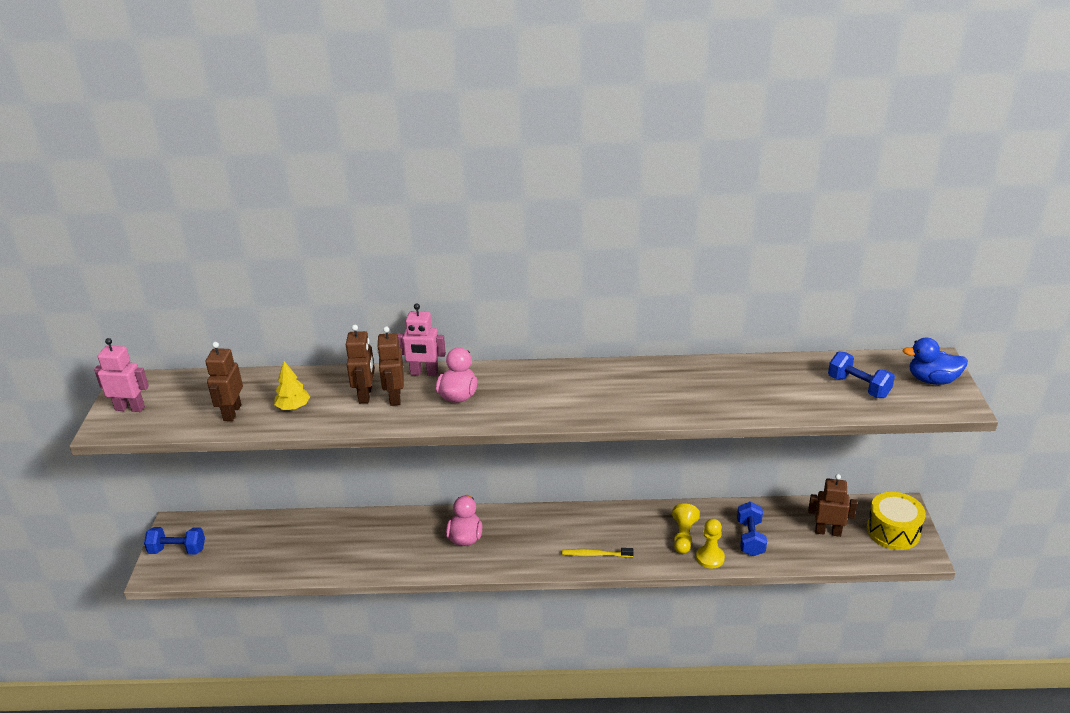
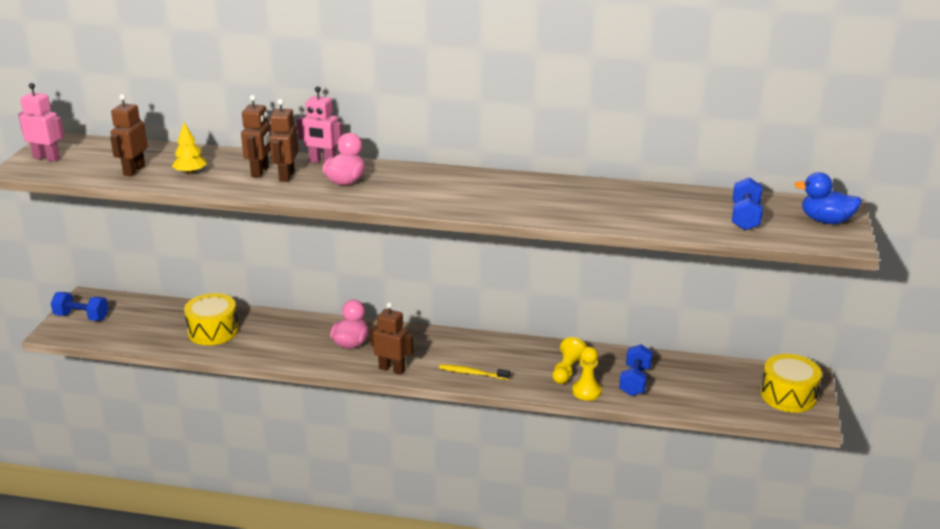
camera: 10 degrees right, 5 degrees down
(321, 545) = (213, 331): none -> yellow drum
(828, 532) = (718, 387): brown robot -> brown robot (392, 369)
(858, 387) = (745, 217): blue dumbbell -> blue dumbbell turned 45 degrees clockwise

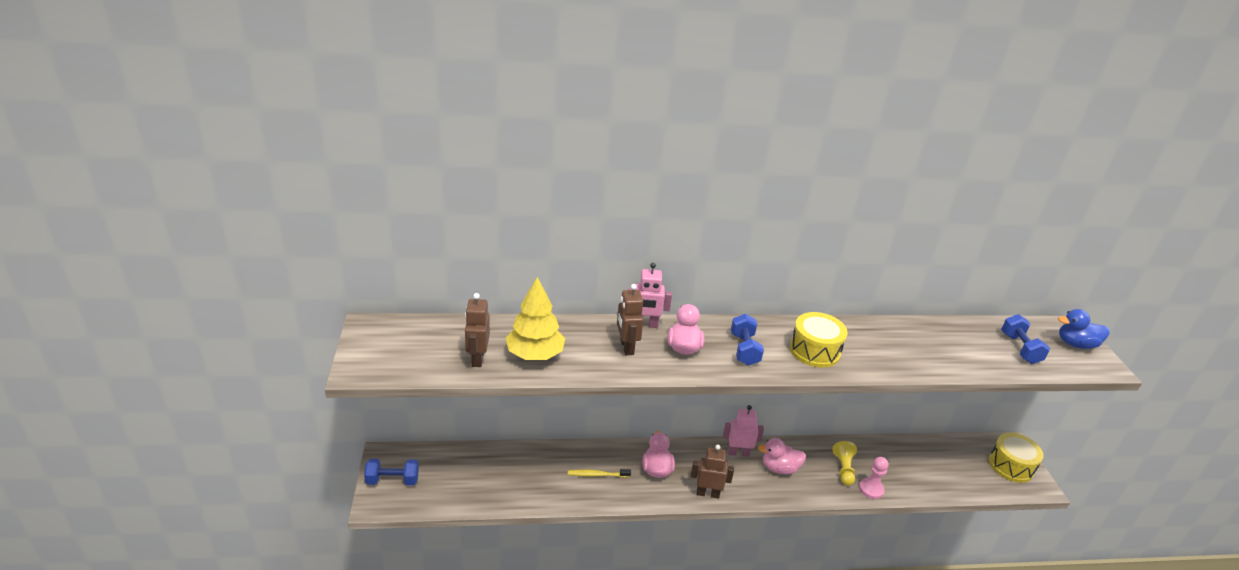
camera: 20 degrees left, 5 degrees up
(47, 158) = (376, 351): pink robot -> pink robot (738, 453)
(190, 173) = (535, 354): yellow tree -> yellow tree, size x1.78
(213, 331) = (528, 476): yellow drum -> yellow drum (814, 351)
(260, 171) = (599, 344): brown robot -> none
(472, 373) = (774, 486): yellow toothbrush -> yellow toothbrush (597, 475)
(490, 360) = (779, 468): none -> pink duck
(586, 391) = (871, 489): yellow pawn -> pink pawn
(635, 381) = (899, 471): blue dumbbell -> blue dumbbell (744, 349)

